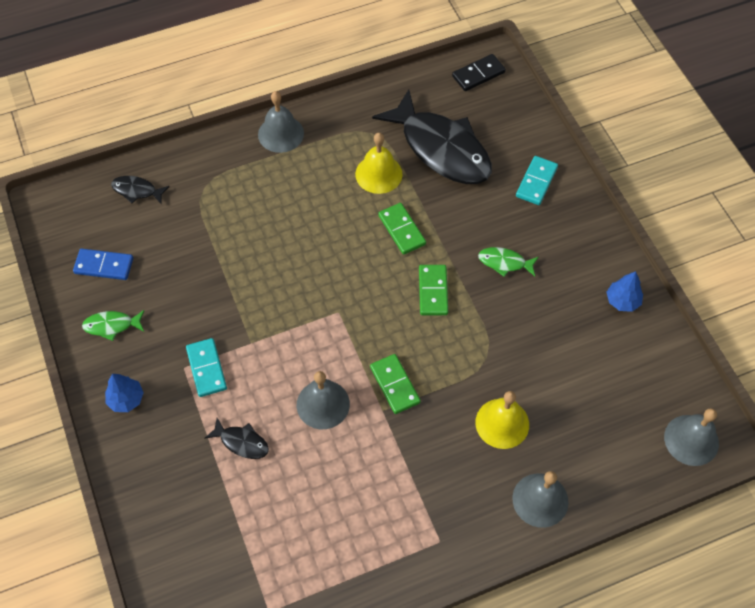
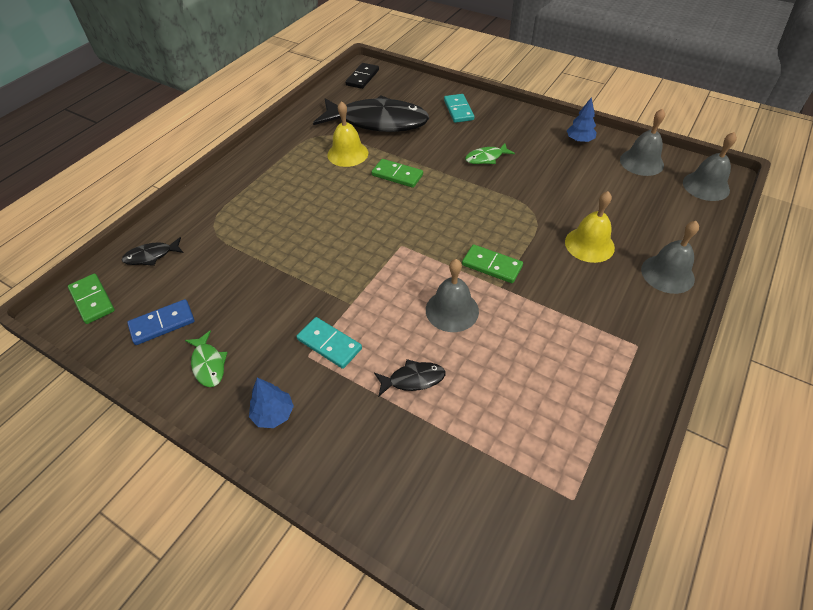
camera: 35 degrees left, 10 degrees down
(112, 325) = (208, 364): green fish -> green fish turned 75 degrees counterclockwise
(281, 134) = (249, 165): grey bell -> grey bell (641, 162)
(433, 291) = (456, 197): green domino -> green domino (92, 300)

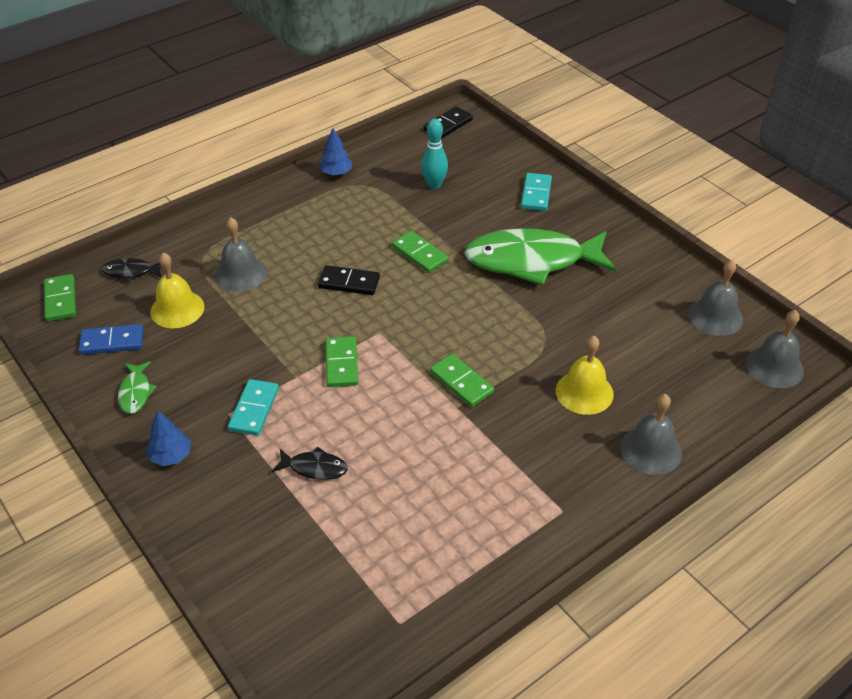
camera: 20 degrees right, 5 degrees down
(329, 344) = (254, 409): turquoise domino -> turquoise domino turned 45 degrees clockwise
(347, 154) = (380, 214): yellow bell -> yellow bell (177, 309)
(352, 212) = (349, 283): none -> black domino
(378, 122) = (434, 185): black fish -> turquoise bowling pin
(384, 280) = (341, 364): none -> green domino
(452, 310) = (392, 415): grey bell -> grey bell (240, 273)
(486, 158) = (532, 261): green fish -> green fish, size x2.40
(579, 140) = (657, 269): blue tree -> blue tree (336, 173)

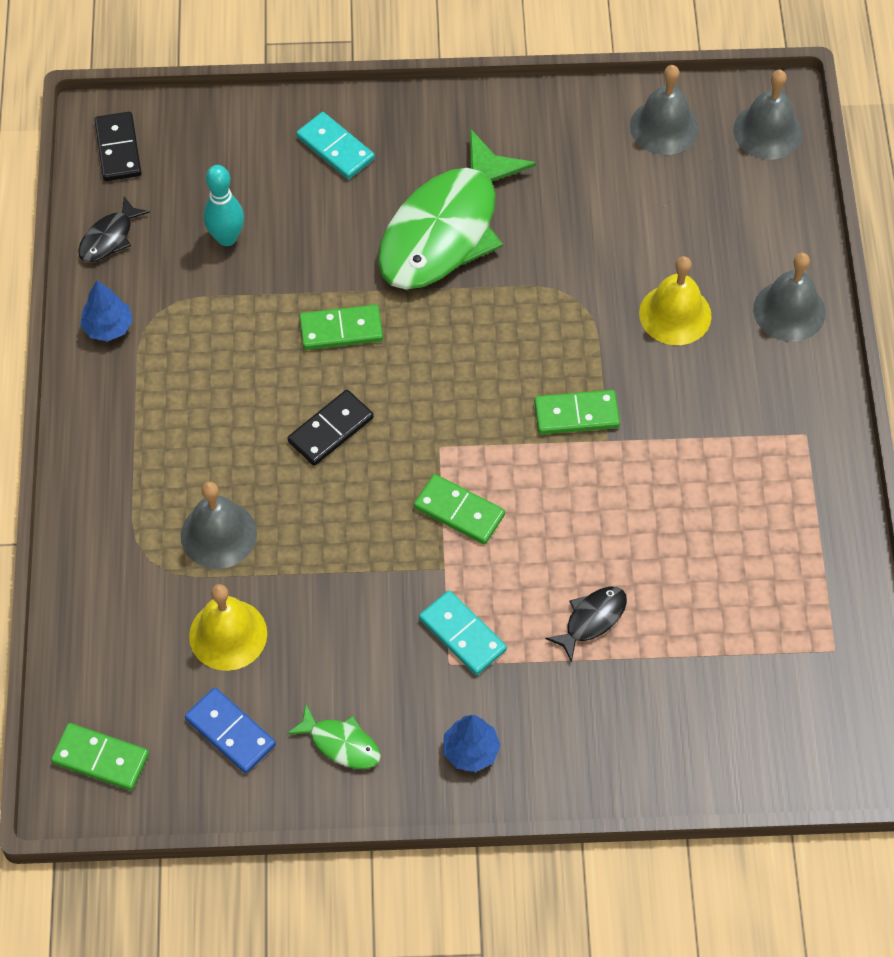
camera: 55 degrees left, 15 degrees up
(112, 342) = (230, 732): blue domino -> blue domino turned 75 degrees counterclockwise
(131, 272) = (111, 654): black fish -> black fish (109, 238)

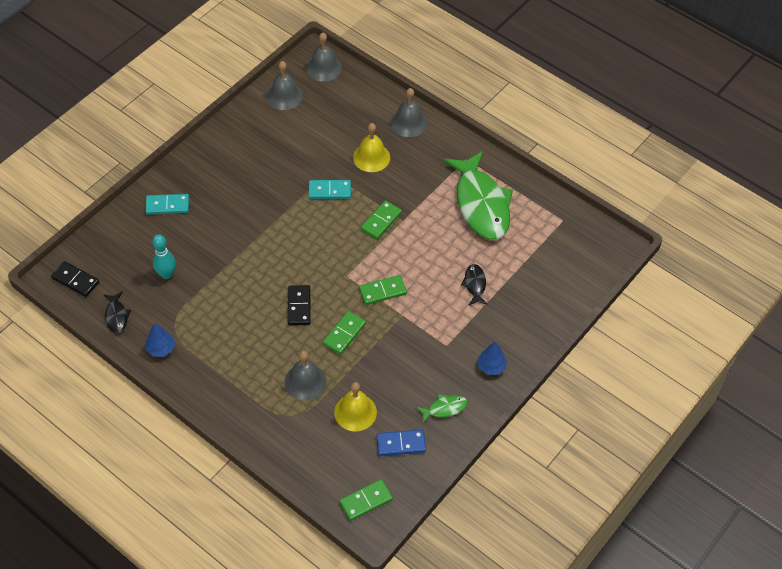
camera: 50 degrees left, 5 degrees down
(341, 330) = (256, 268): green domino -> green domino (344, 334)
(445, 229) = (249, 198): green fish -> green fish (481, 204)
(462, 634) = (438, 331): turquoise domino -> turquoise domino (329, 191)

